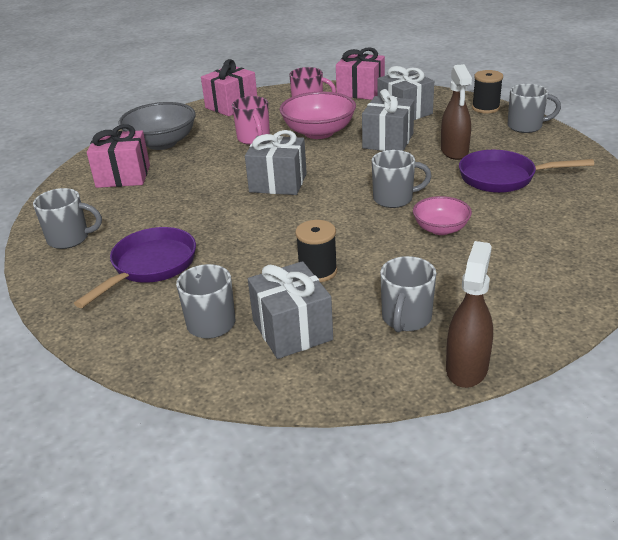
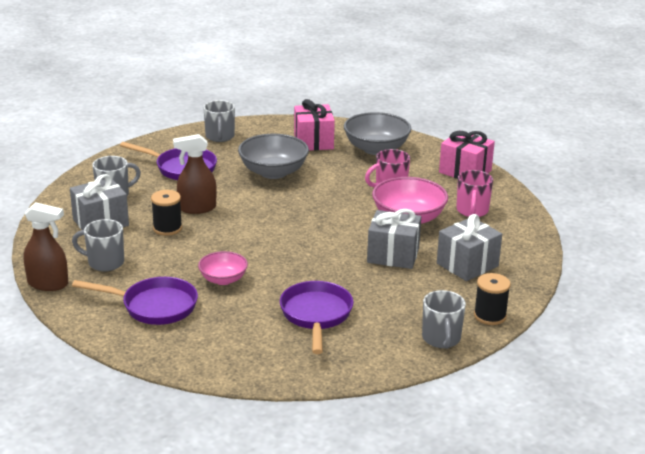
camera: 80 degrees right, 5 degrees down
(191, 200) = (273, 172): none -> grey bowl
(278, 183) = (303, 205): grey gift -> none
(360, 91) = (521, 238): pink gift -> none
(394, 199) = (275, 258): grey mug -> none
(454, 151) = (372, 291): brown spray bottle -> brown spray bottle (197, 208)
(507, 273) = (154, 306): none -> purple pan

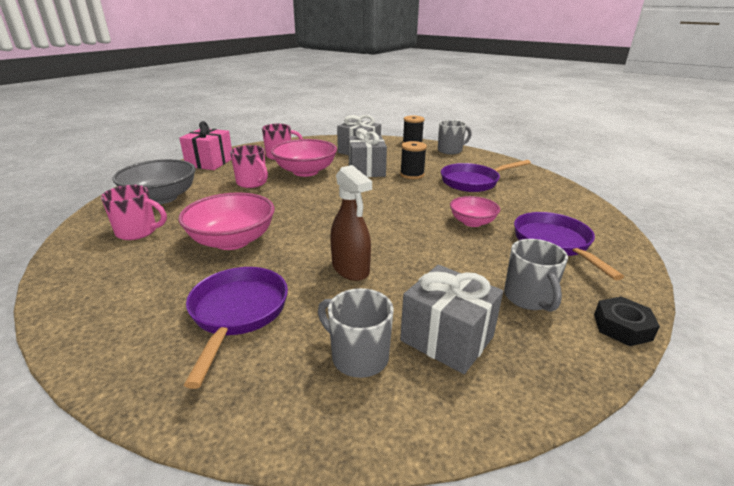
camera: 110 degrees left, 0 degrees up
(48, 284) = (622, 327): brown spray bottle -> black nut
(167, 228) = (413, 276): black spool -> black spool (412, 175)
(220, 137) = (110, 307): grey mug -> none
(273, 172) = (232, 240): grey bowl -> pink bowl
(313, 141) = (138, 232): pink gift -> pink mug

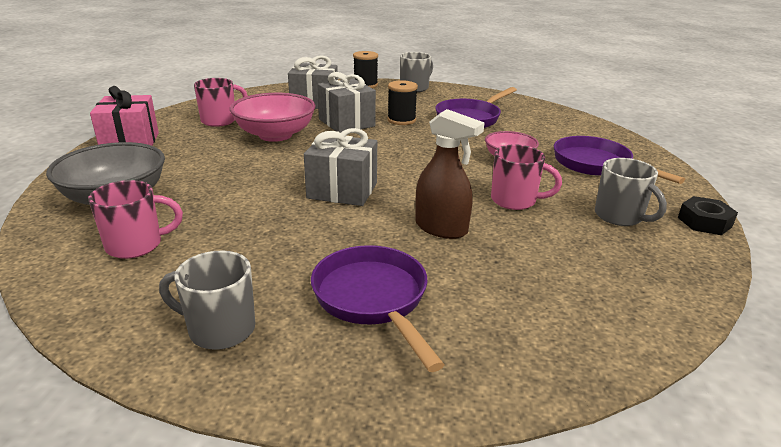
camera: 25 degrees left, 0 degrees up
(232, 240) = (277, 228): pink bowl -> none
(252, 183) = (222, 159): pink mug -> pink mug (515, 201)
(358, 356) = (532, 303): grey mug -> grey mug (219, 329)
(447, 338) = (589, 267): grey gift -> grey gift (342, 190)

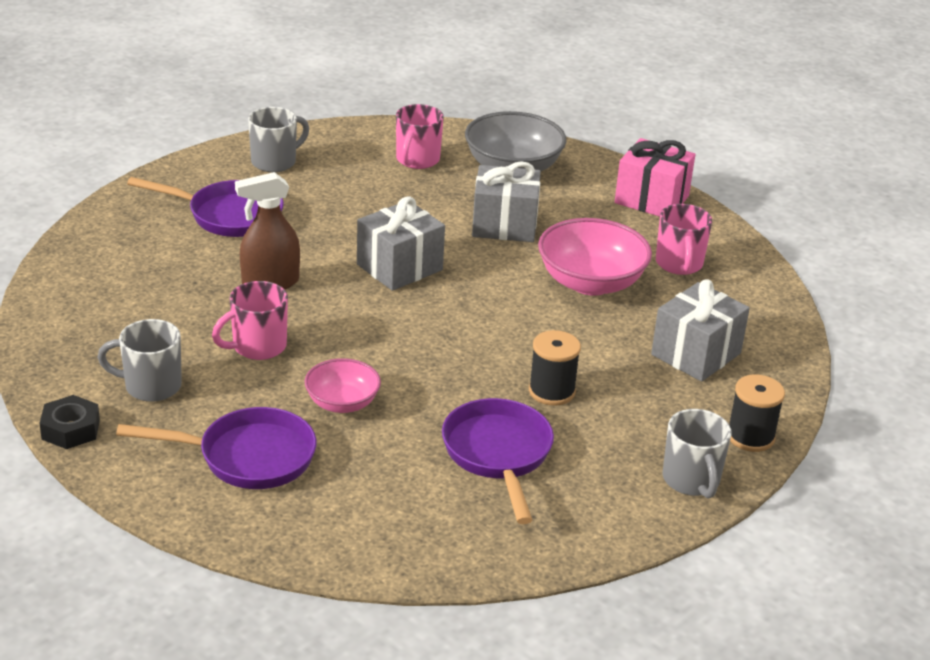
camera: 125 degrees right, 5 degrees up
(346, 123) = (584, 345): grey gift -> grey gift (504, 225)

